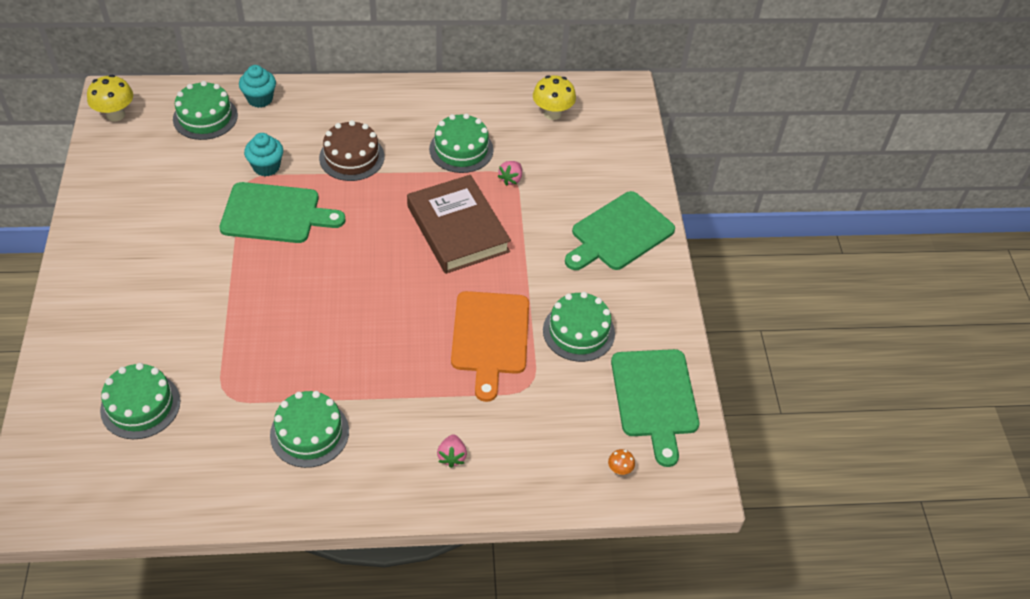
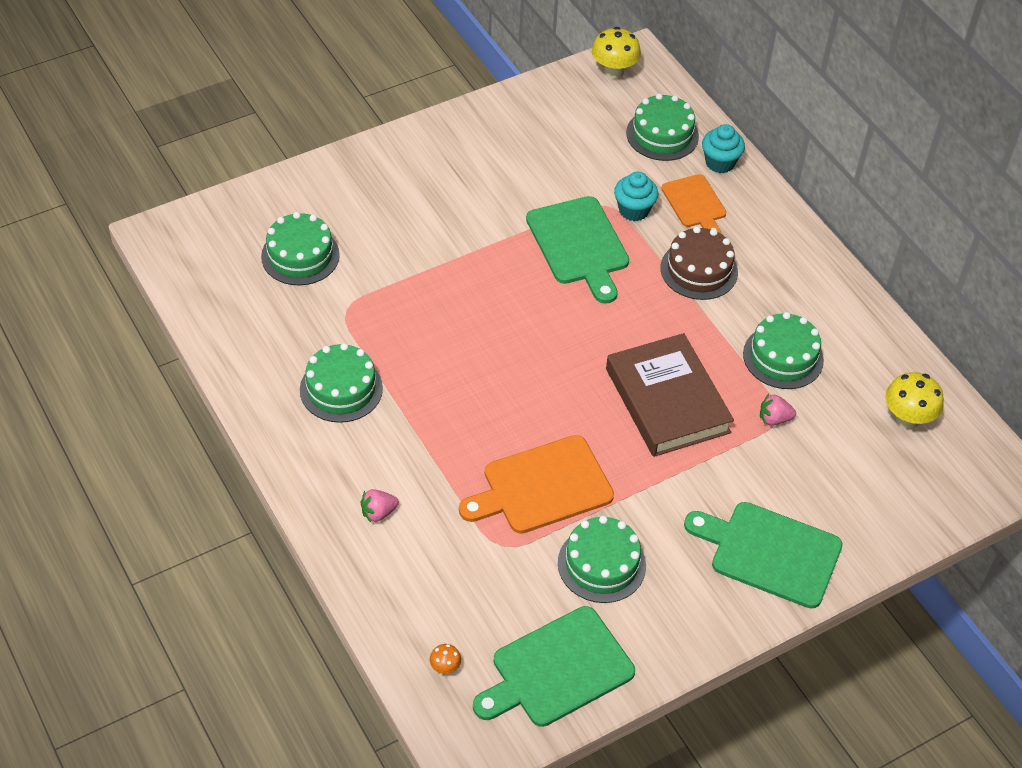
camera: 65 degrees right, 0 degrees up
(288, 130) = (695, 204): none -> orange cutting board
(458, 229) = (667, 400): brown book -> brown book turned 60 degrees counterclockwise

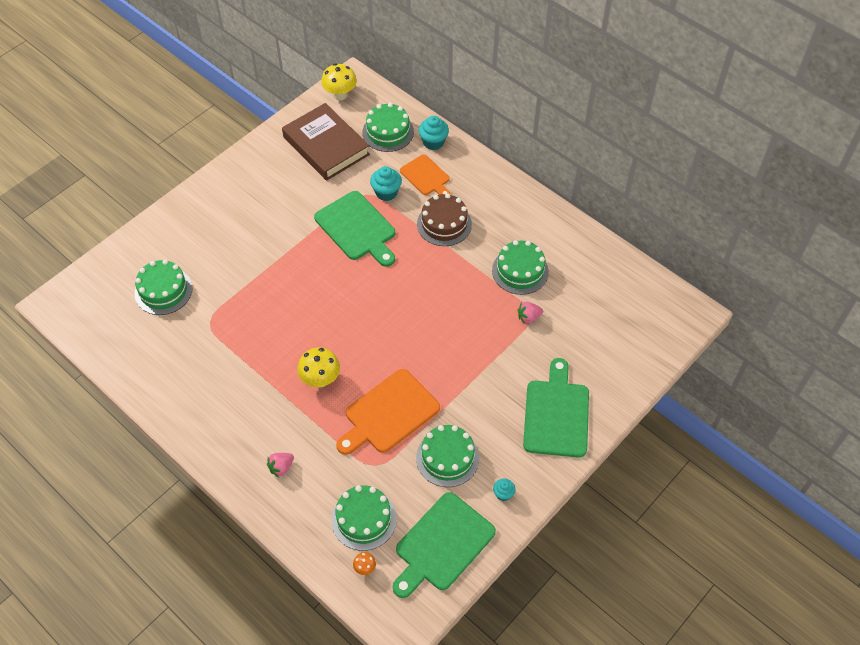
camera: 15 degrees left, 5 degrees up
(341, 389) = (225, 383): green cake -> green cake (364, 519)
(661, 631) = (503, 494): none -> turquoise cupcake
(667, 400) = (453, 325): brown book -> brown book (326, 146)
(770, 552) = (556, 414): green cutting board -> green cutting board turned 90 degrees clockwise
(907, 419) = (615, 291): yellow mushroom -> yellow mushroom (320, 379)

